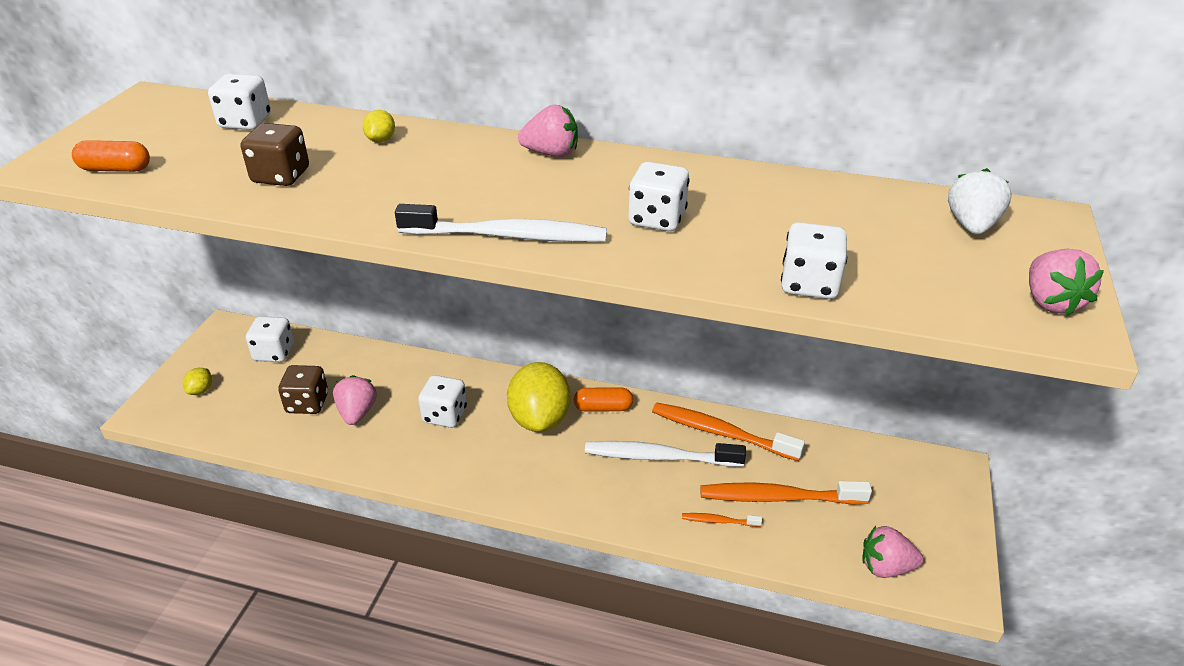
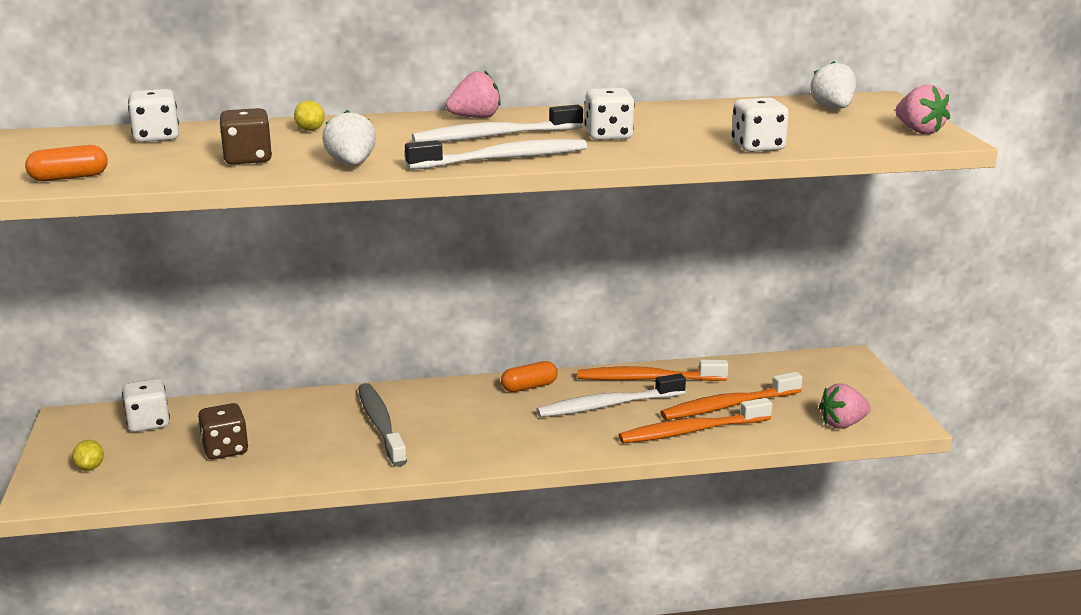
camera: 25 degrees left, 15 degrees down
(357, 413) = (287, 444): pink strawberry -> none
(359, 208) = (351, 164): none -> white strawberry
(445, 415) = (380, 425): white dice -> grey toothbrush
(539, 191) = (495, 136): none -> white toothbrush
(540, 419) = (476, 407): yellow lemon -> none
(719, 521) = (692, 431): orange toothbrush -> orange toothbrush, size x2.16

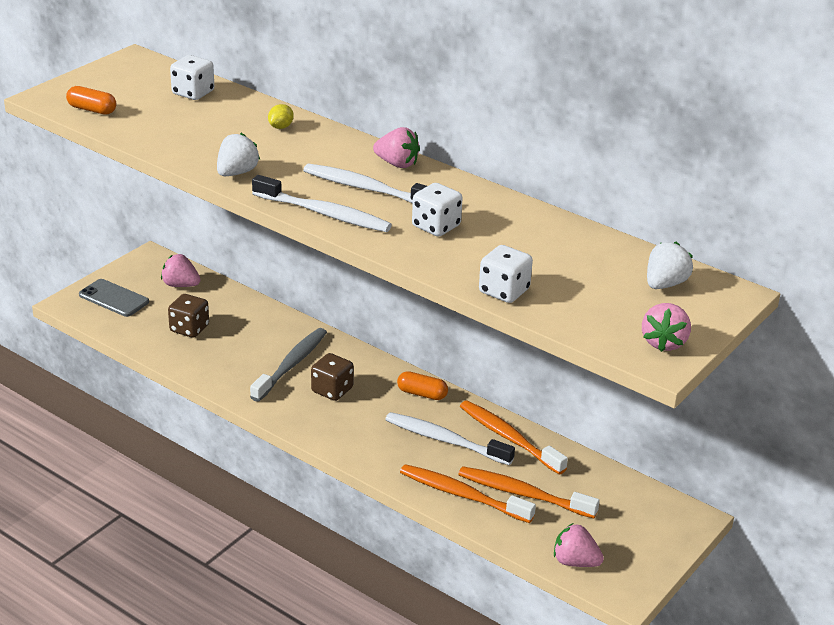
camera: 45 degrees right, 10 degrees up
(90, 467) = (114, 298): yellow lemon -> grey phone
(148, 423) = (180, 285): white dice -> pink strawberry
(248, 159) = (197, 139): brown dice -> brown dice (332, 390)

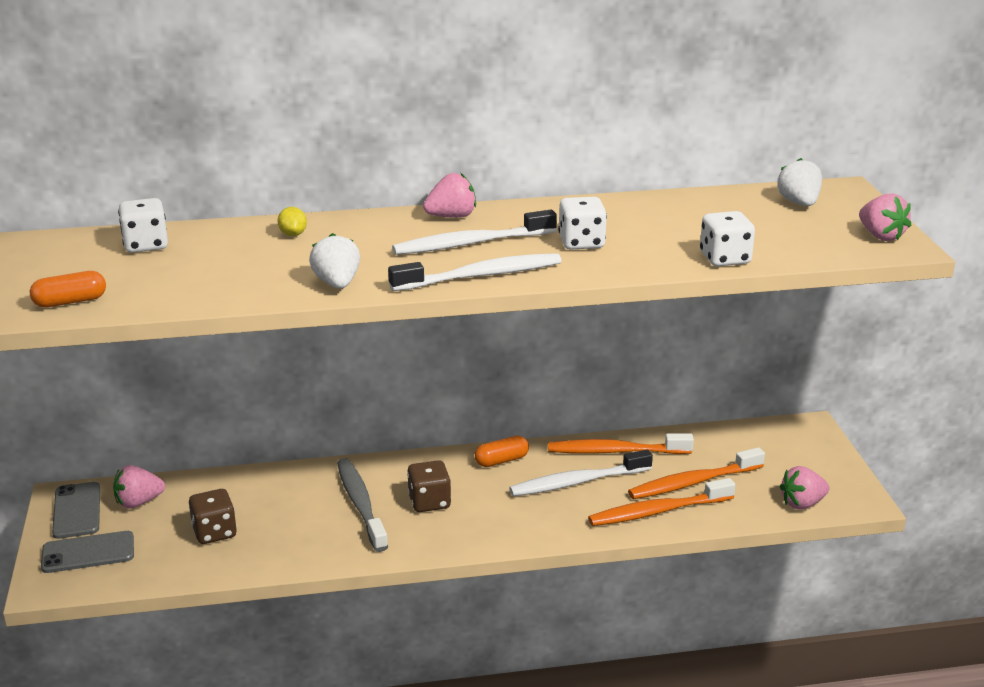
camera: 45 degrees left, 5 degrees down
(144, 270) = (77, 511): none -> grey phone

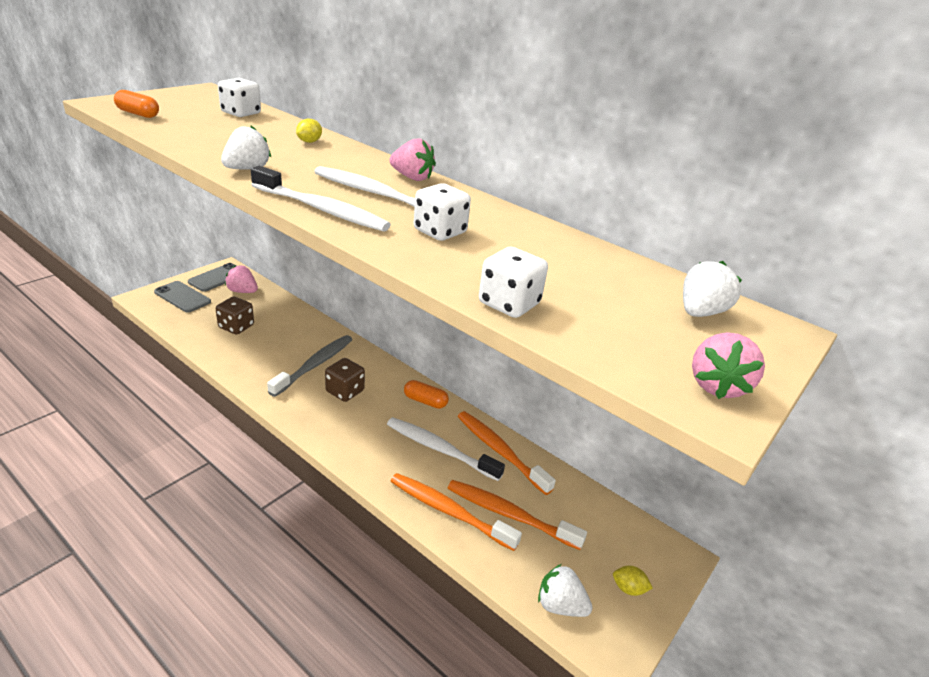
camera: 45 degrees right, 5 degrees up
(802, 503) = (560, 605): pink strawberry -> white strawberry
(816, 465) = (628, 588): none -> yellow lemon

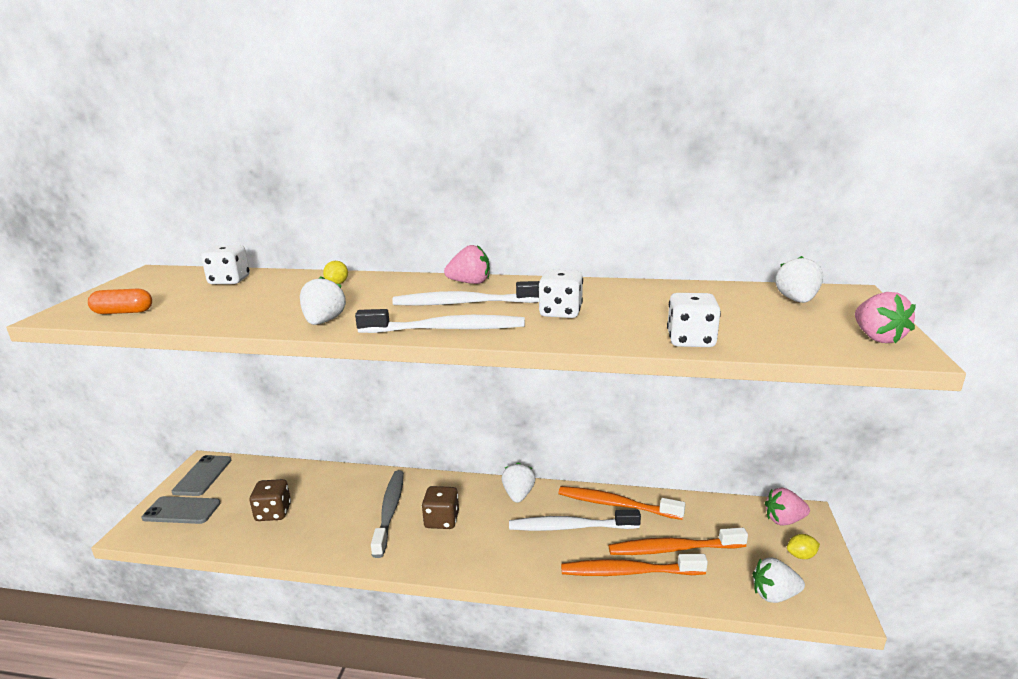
camera: 25 degrees left, 10 degrees down
(242, 291) = (244, 477): pink strawberry -> pink strawberry (784, 520)
(425, 401) = (518, 495): orange capsule -> white strawberry

